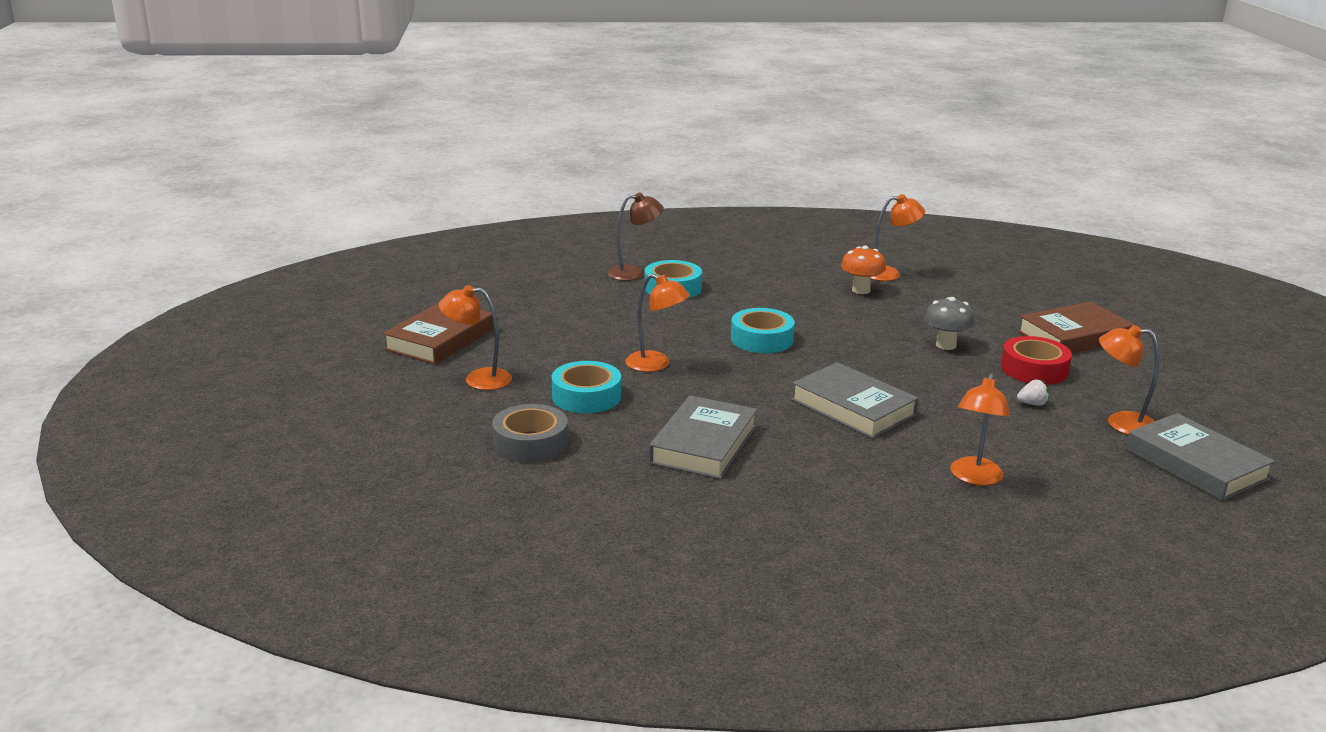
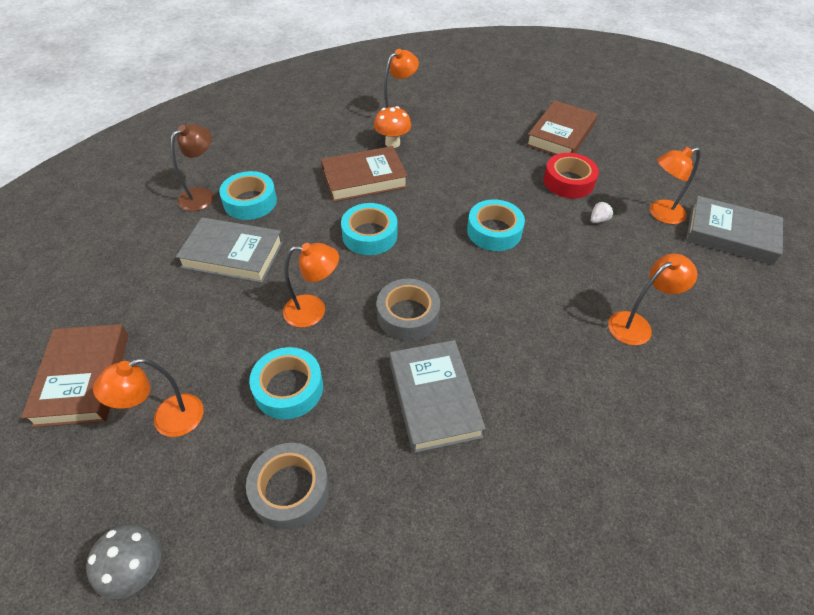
camera: 35 degrees left, 25 degrees up
(739, 394) = (408, 315): none -> grey tape
(800, 304) = (364, 179): none -> brown book
(853, 407) = (498, 286): grey book -> grey book (233, 254)
(896, 375) = (494, 231): none -> turquoise tape
(946, 345) = (496, 181): grey mushroom -> grey mushroom (139, 570)
(974, 478) = (636, 324): orange lamp -> orange lamp turned 105 degrees counterclockwise

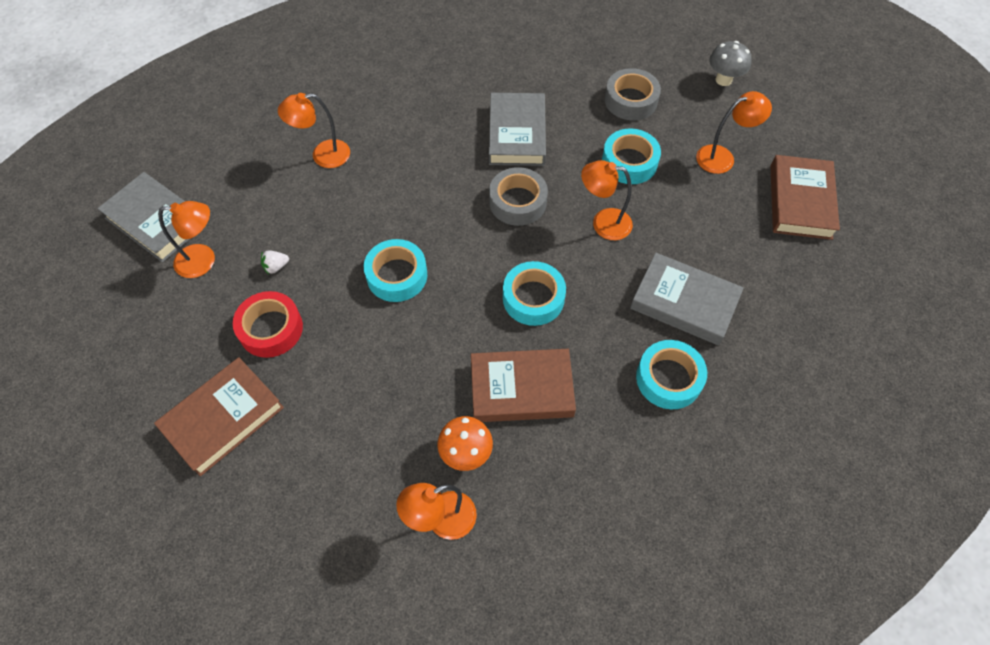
camera: 165 degrees left, 10 degrees up
(202, 195) = (730, 402): brown lamp -> none

